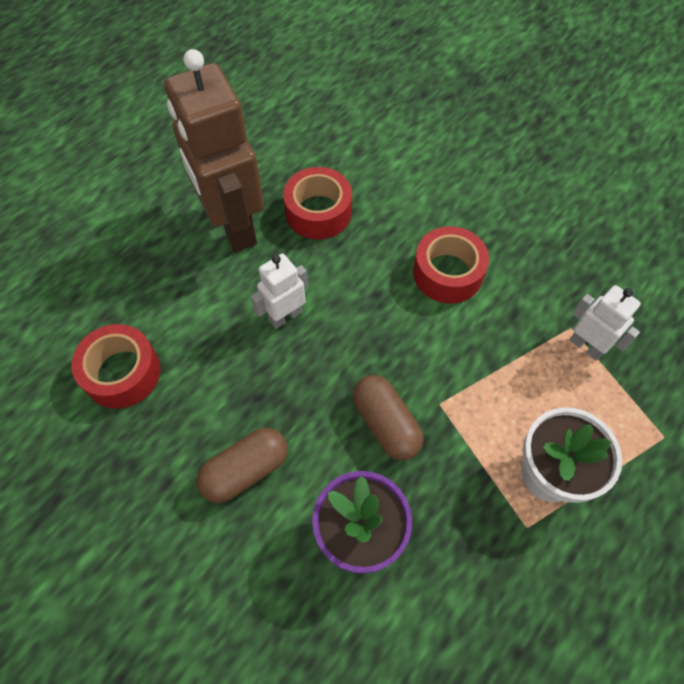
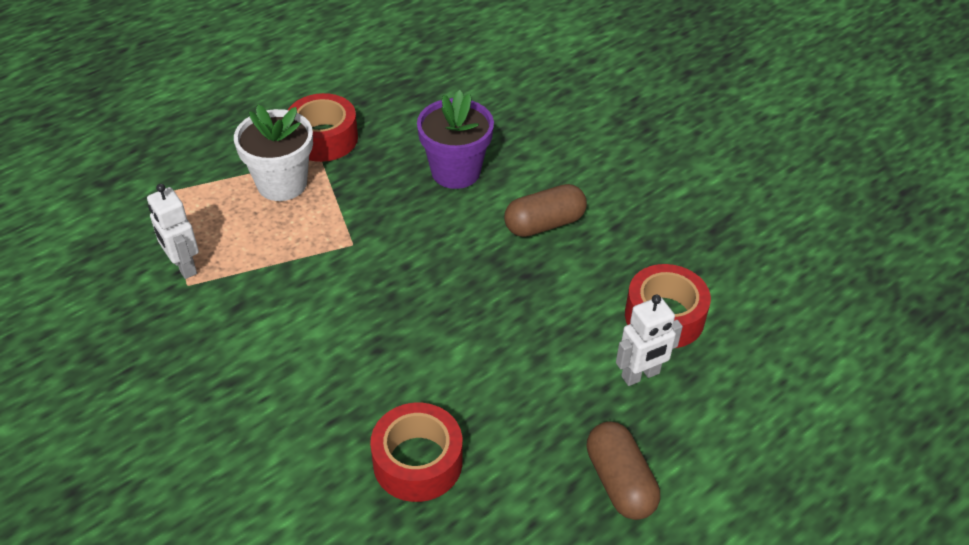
camera: 170 degrees left, 15 degrees down
(233, 226) = (533, 461): brown robot -> none
(285, 316) = (486, 343): white robot -> white robot (640, 375)
(386, 423) = (409, 237): brown capsule -> brown capsule (620, 482)
(447, 273) = (287, 358): red tape -> red tape (323, 138)

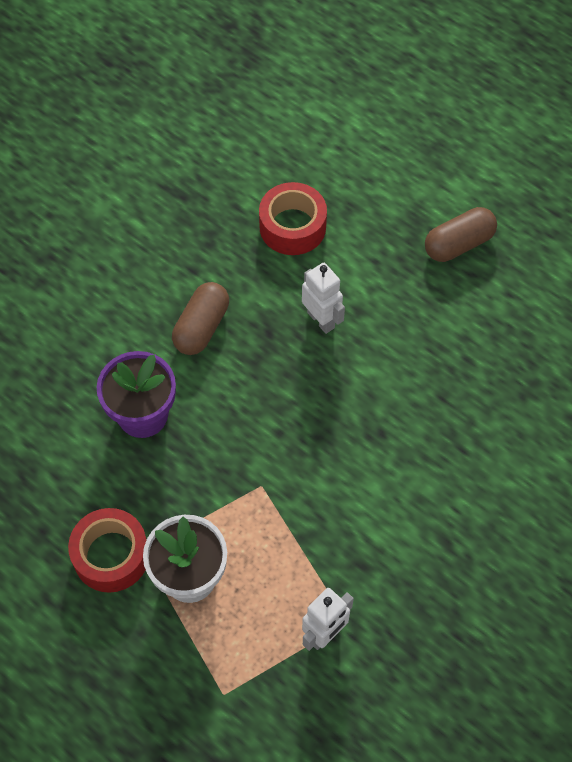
camera: 100 degrees left, 15 degrees up
(417, 462) = (481, 378): red tape -> none
(544, 224) = (201, 327): brown capsule -> brown capsule turned 60 degrees clockwise
(640, 375) = (357, 238): white robot -> white robot (321, 320)

